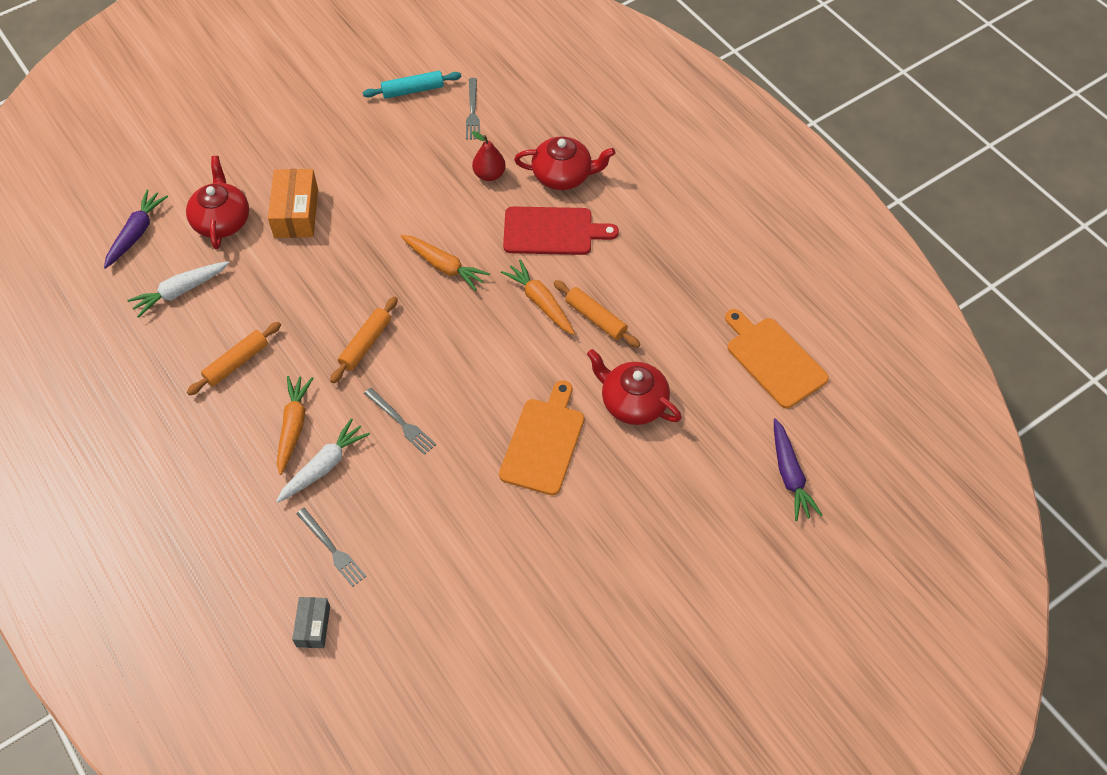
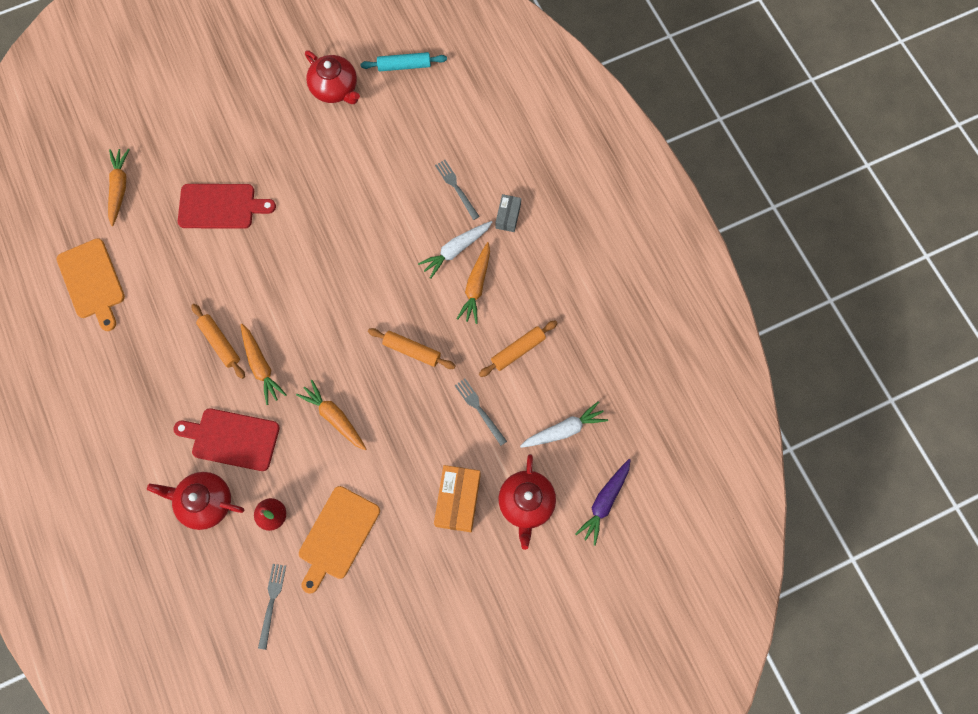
camera: 170 degrees left, 15 degrees up
(313, 626) = (474, 138): grey box -> grey box (508, 216)
(366, 344) = (412, 350): orange rolling pin -> orange rolling pin turned 75 degrees clockwise
(401, 422) = (393, 276): grey fork -> grey fork (479, 409)
(413, 90) = (326, 644): turquoise rolling pin -> turquoise rolling pin (404, 66)
(543, 442) = (289, 242): orange cutting board -> orange cutting board (337, 536)
(632, 402) = (213, 263): red teapot -> red teapot (335, 88)
(647, 473) = (220, 206): none -> red cutting board
(789, 475) = (119, 188): purple carrot -> orange carrot

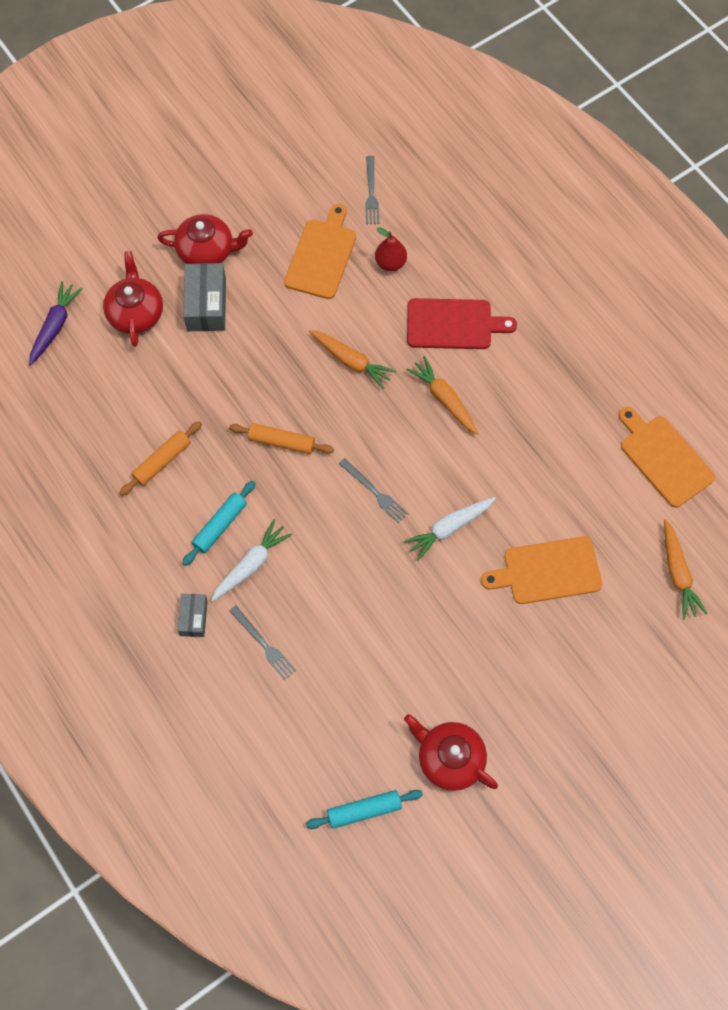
camera: 170 degrees right, 5 degrees down
(205, 502) = (462, 264): red teapot -> red teapot (207, 251)
(220, 206) = (547, 571): red cutting board -> orange cutting board
(220, 343) = (497, 416): orange rolling pin -> none
(458, 500) = (206, 304): orange box -> grey box
(476, 286) = (220, 526): orange carrot -> turquoise rolling pin
(479, 409) = (197, 393): grey fork -> grey fork (375, 492)
(564, 430) = (103, 388): white carrot -> white carrot (449, 528)

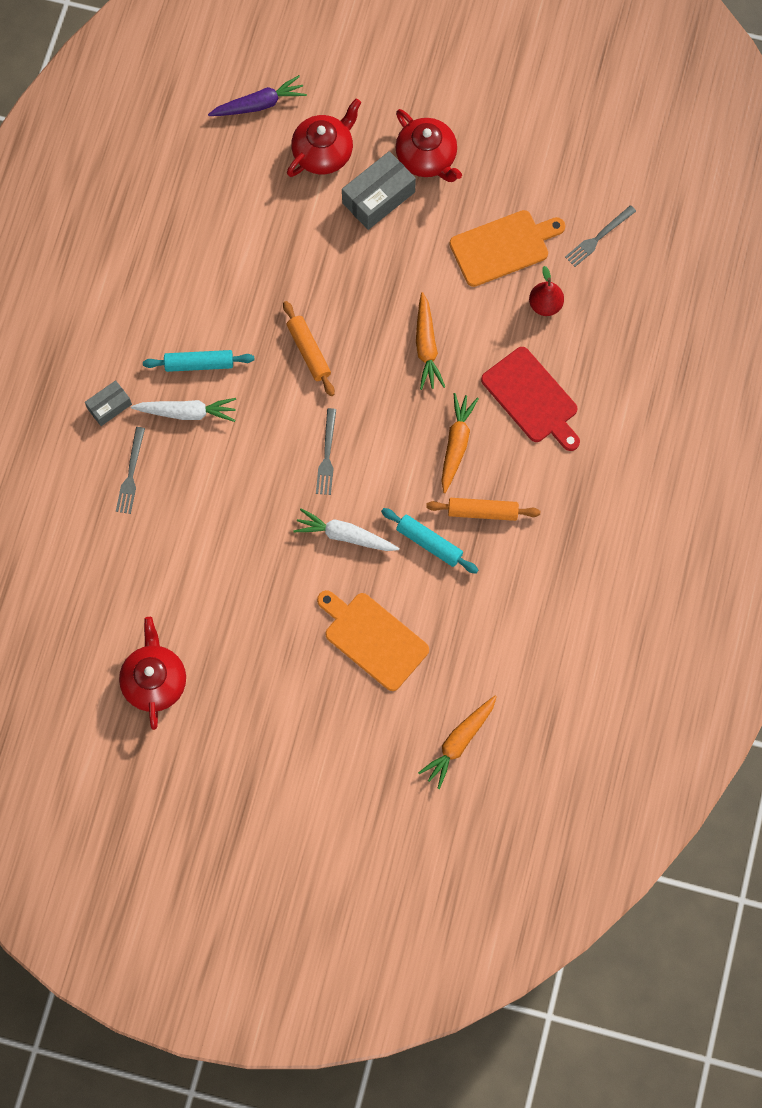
camera: 50 degrees right, 5 degrees up
(162, 461) = (215, 278): orange rolling pin -> orange rolling pin (482, 511)
(364, 810) = (63, 649): turquoise rolling pin -> turquoise rolling pin (429, 543)
(664, 458) = (556, 657): orange cutting board -> none

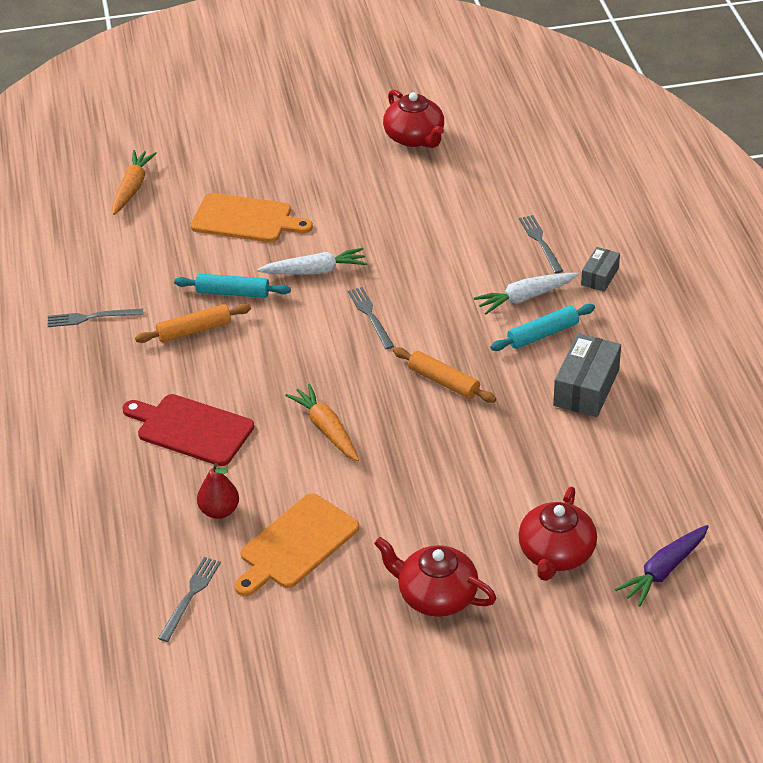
camera: 155 degrees right, 30 degrees down
(378, 197) = (464, 536): grey box -> grey box (586, 387)
(456, 444) = (249, 367): orange carrot -> none
(564, 572) = (91, 318): none -> grey fork

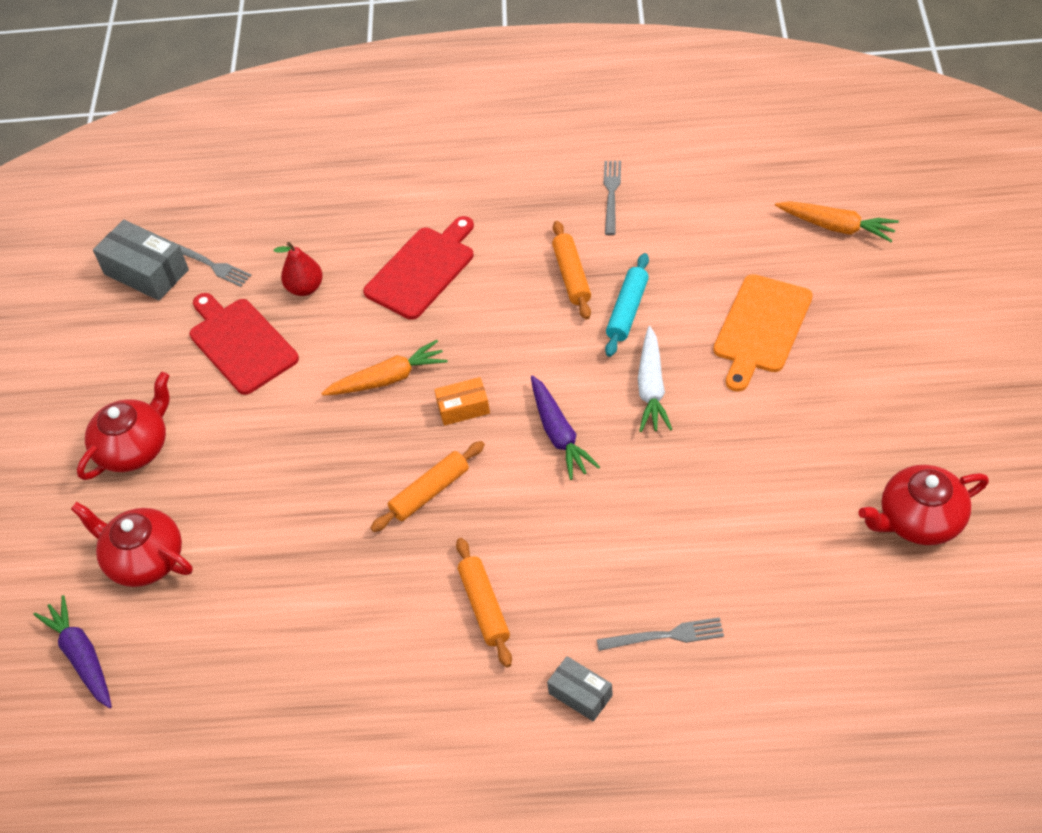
camera: 105 degrees right, 10 degrees up
(296, 545) = (240, 343): orange cutting board -> red cutting board
(352, 376) = (463, 408): none -> orange box
(370, 316) = (559, 434): grey fork -> purple carrot
(525, 298) = (556, 599): white carrot -> none
(542, 334) = (484, 606): turquoise rolling pin -> orange rolling pin
(586, 387) = (379, 636): grey box -> grey box (146, 272)

